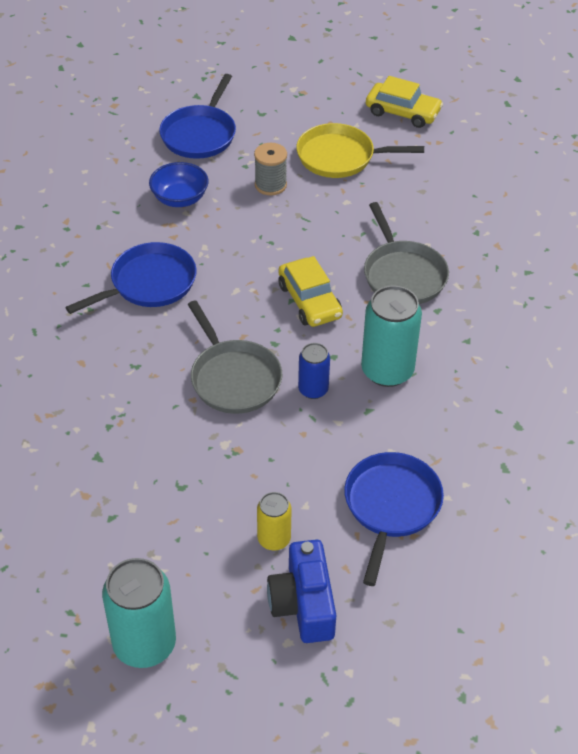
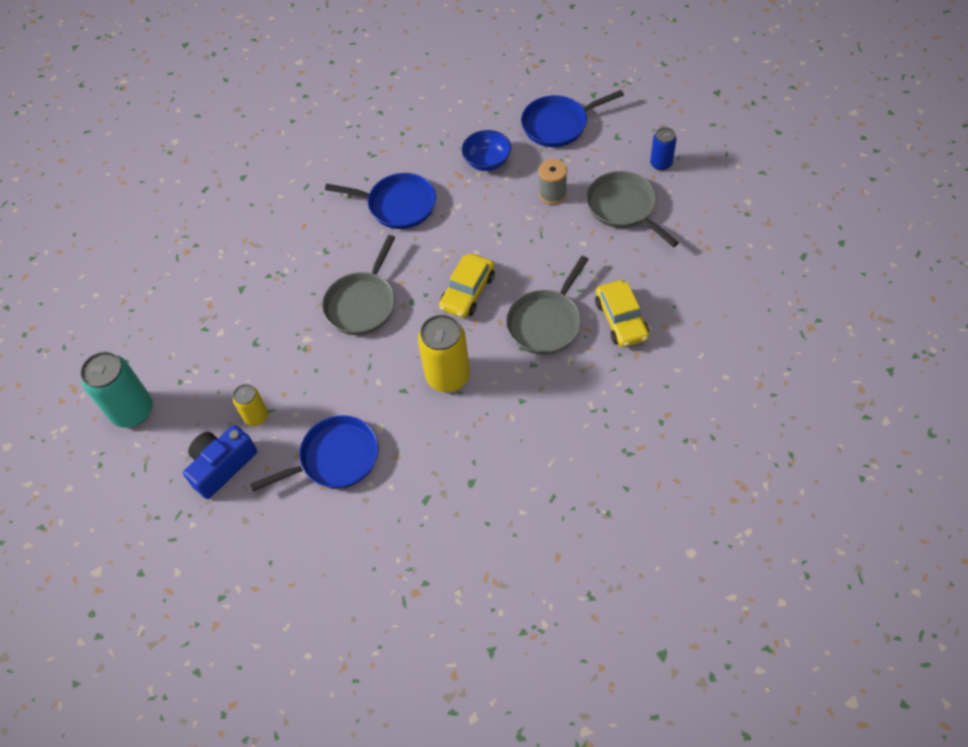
camera: 55 degrees right, 10 degrees up
(313, 389) = (392, 349): blue can -> blue can (661, 163)
(340, 157) = (624, 207): yellow pan -> grey pan
(387, 371) = (448, 376): turquoise can -> yellow can
(402, 112) = (714, 206): yellow car -> yellow car (621, 319)

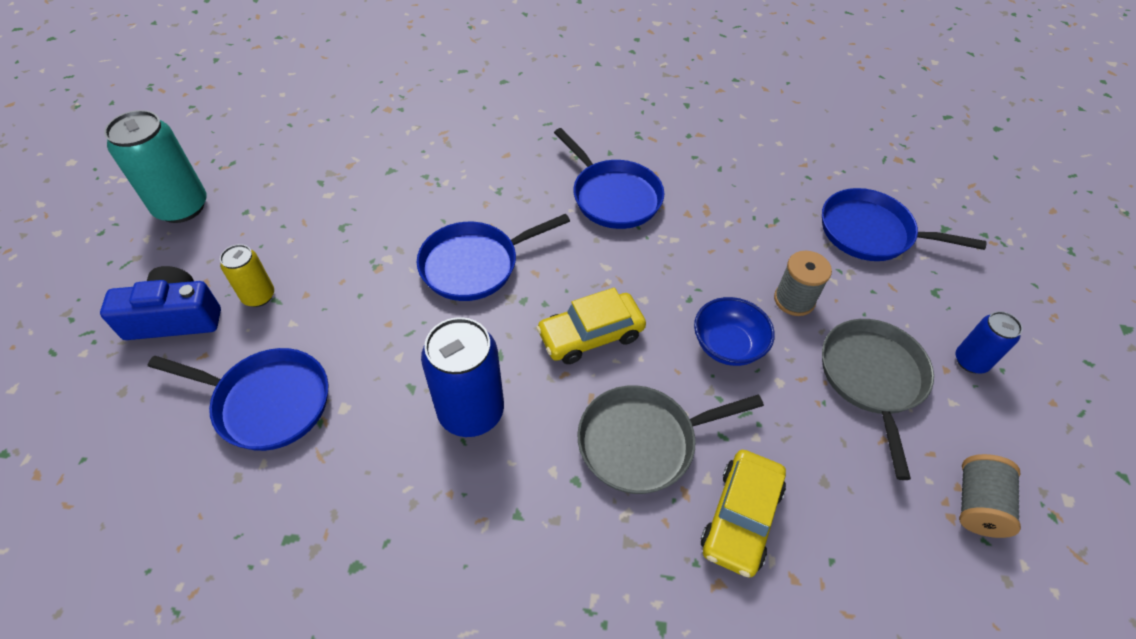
camera: 35 degrees right, 5 degrees down
(362, 304) = (474, 265): grey pan -> blue pan
(448, 376) = (471, 411): yellow can -> blue can
(487, 161) = (750, 217): blue bowl -> blue bowl (728, 346)
(713, 233) = (977, 504): none -> grey spool

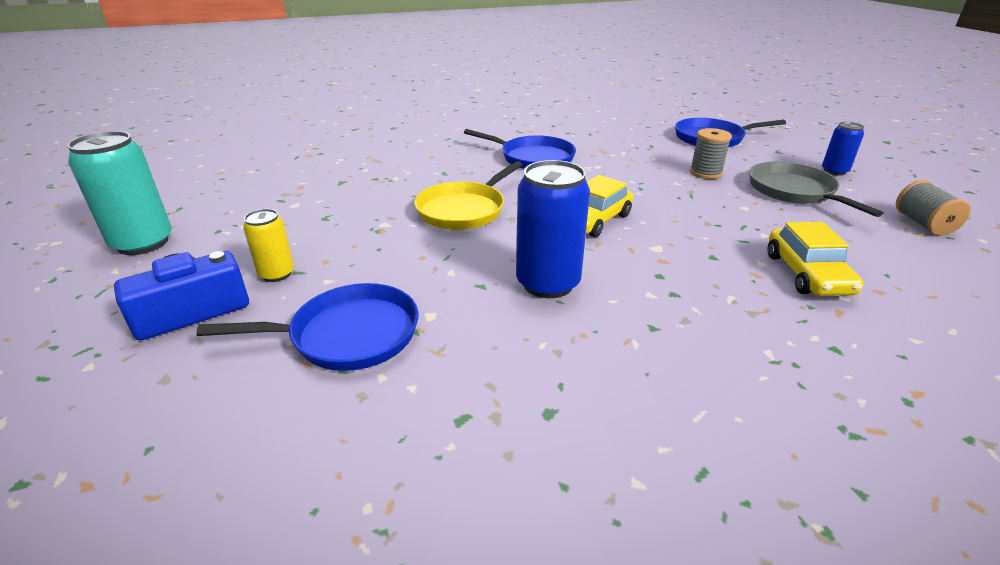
camera: 25 degrees left, 20 degrees down
(474, 265) = (464, 210): blue pan -> yellow pan
(643, 442) = (695, 259): grey pan -> none
(728, 346) = (692, 201): blue bowl -> none

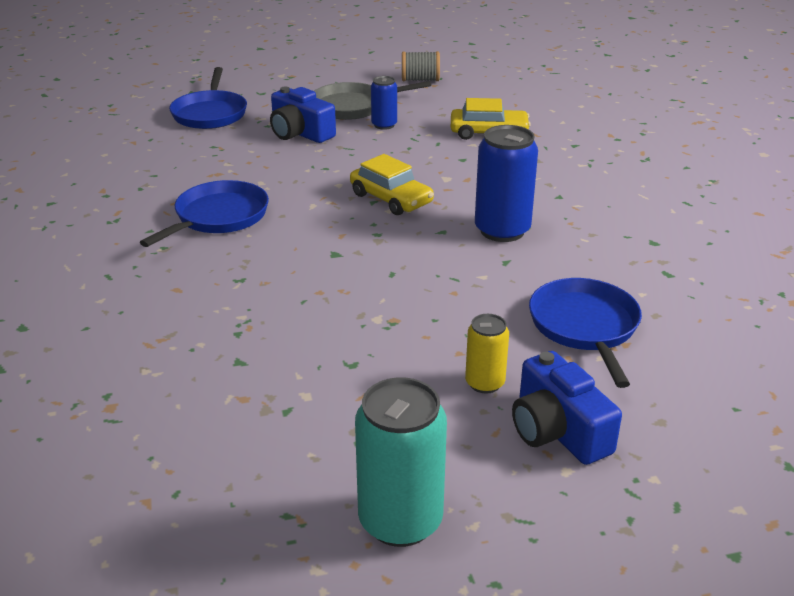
camera: 85 degrees left, 0 degrees up
(464, 210) = (352, 267): yellow pan -> none
(705, 173) = (300, 133): grey spool -> blue camera
(834, 171) = (317, 83): blue can -> blue can (384, 125)

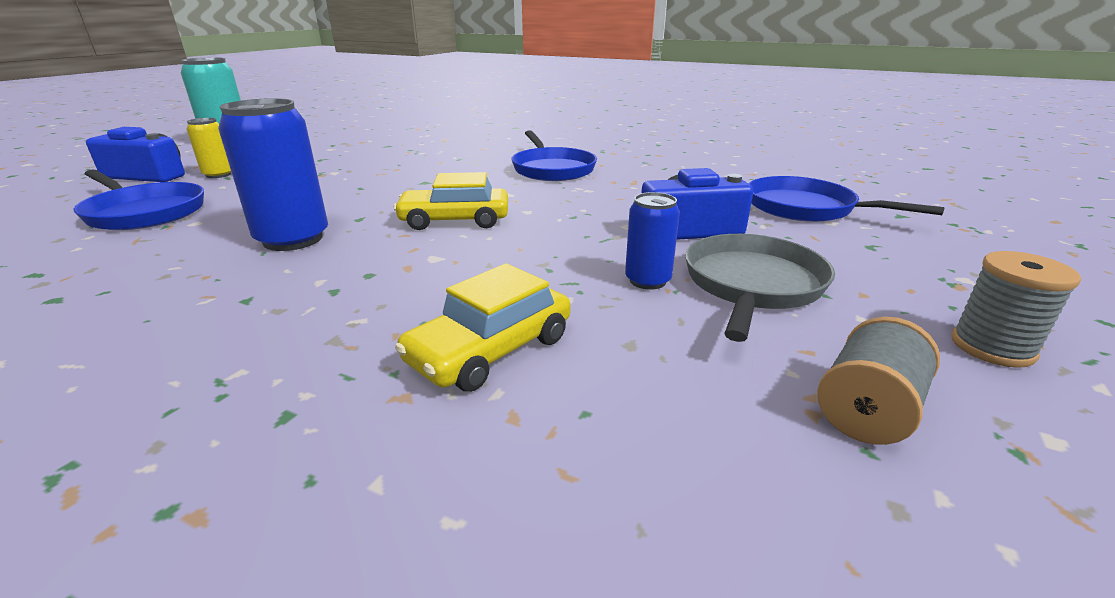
camera: 130 degrees right, 5 degrees down
(347, 69) = (992, 347): none -> grey spool

